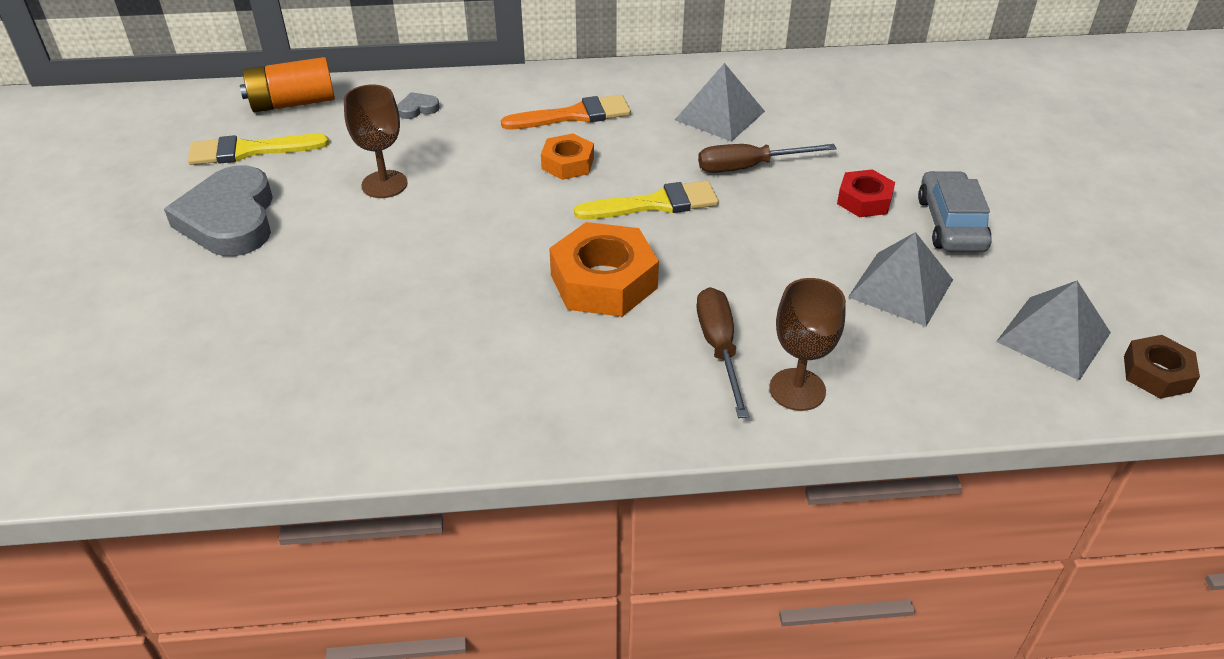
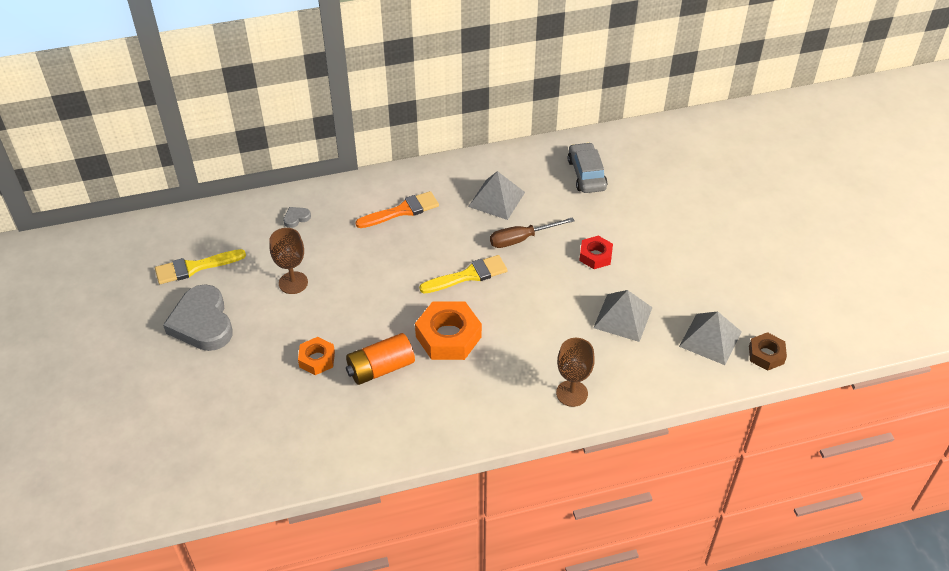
camera: 10 degrees left, 5 degrees up
(293, 103) = (209, 224): orange battery -> orange battery (380, 368)
(568, 163) = (406, 251): orange nut -> orange nut (317, 359)
(719, 348) = (524, 373): brown screwdriver -> none
(951, 224) = (648, 267): grey car -> grey car (586, 174)

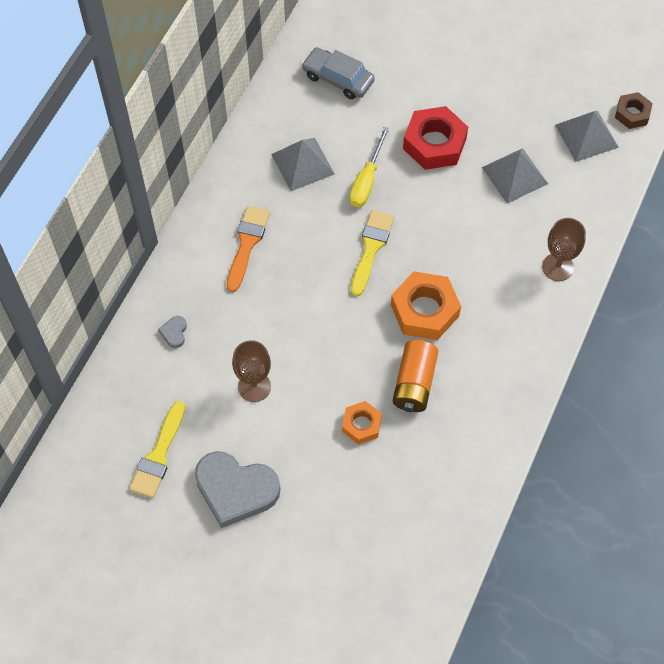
camera: 50 degrees left, 15 degrees up
(521, 239) = (366, 180): brown screwdriver -> yellow screwdriver
(595, 256) = (434, 143): red nut -> red nut, size x1.72

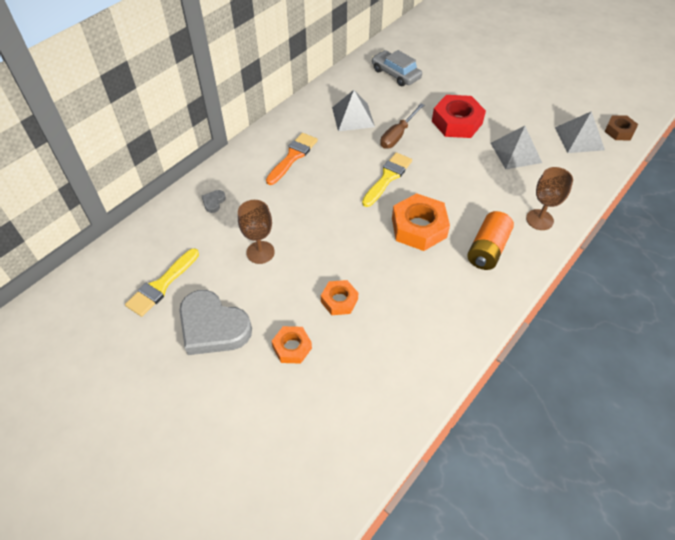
camera: 15 degrees right, 10 degrees down
(328, 491) = (292, 347): none -> orange nut
(366, 180) = (398, 135): yellow screwdriver -> brown screwdriver
(414, 383) = (394, 279): orange battery -> orange battery (487, 249)

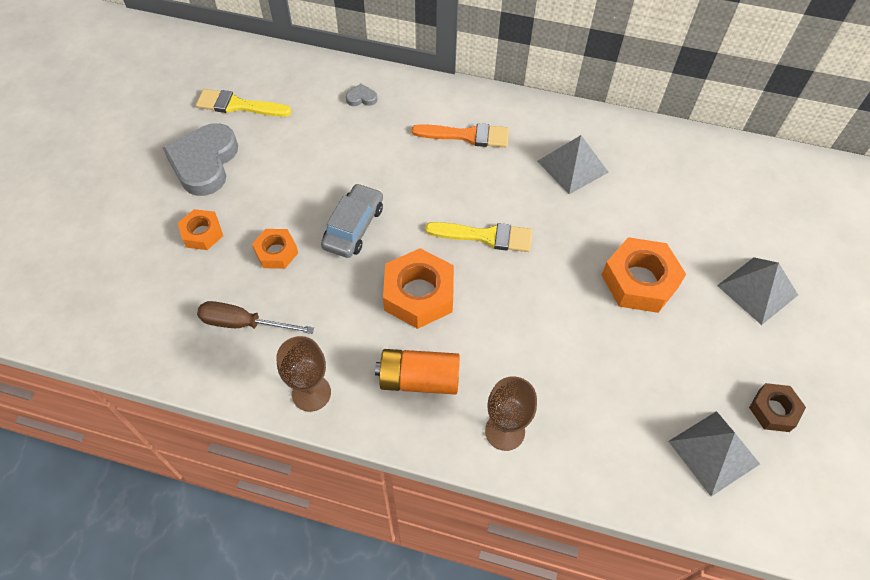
camera: 65 degrees right, 5 degrees up
(260, 252) = (312, 162): brown goblet -> brown goblet (311, 393)
(395, 74) = (691, 182): grey car -> grey car (353, 227)
(398, 135) = (569, 223): brown screwdriver -> brown screwdriver (243, 323)
(457, 122) = (639, 281): red nut -> orange nut
(516, 152) = (624, 370): grey pyramid -> grey pyramid (757, 290)
(619, 131) = (773, 512): brown nut -> brown nut (773, 410)

